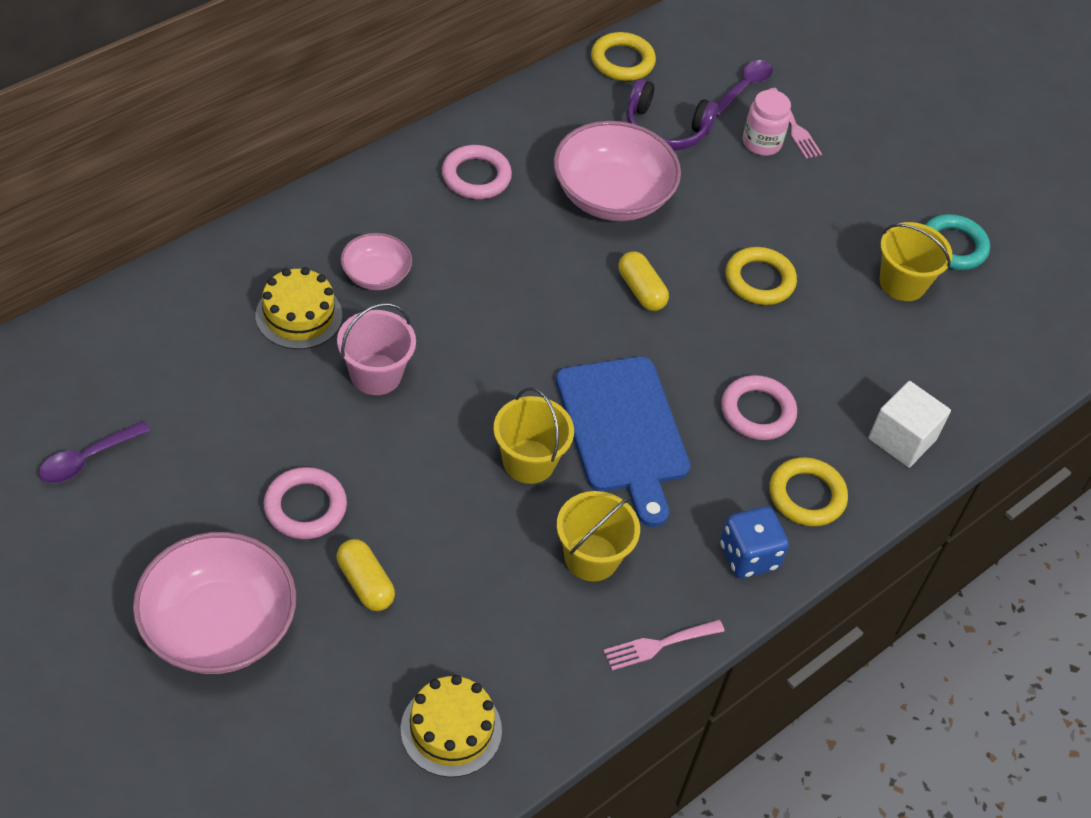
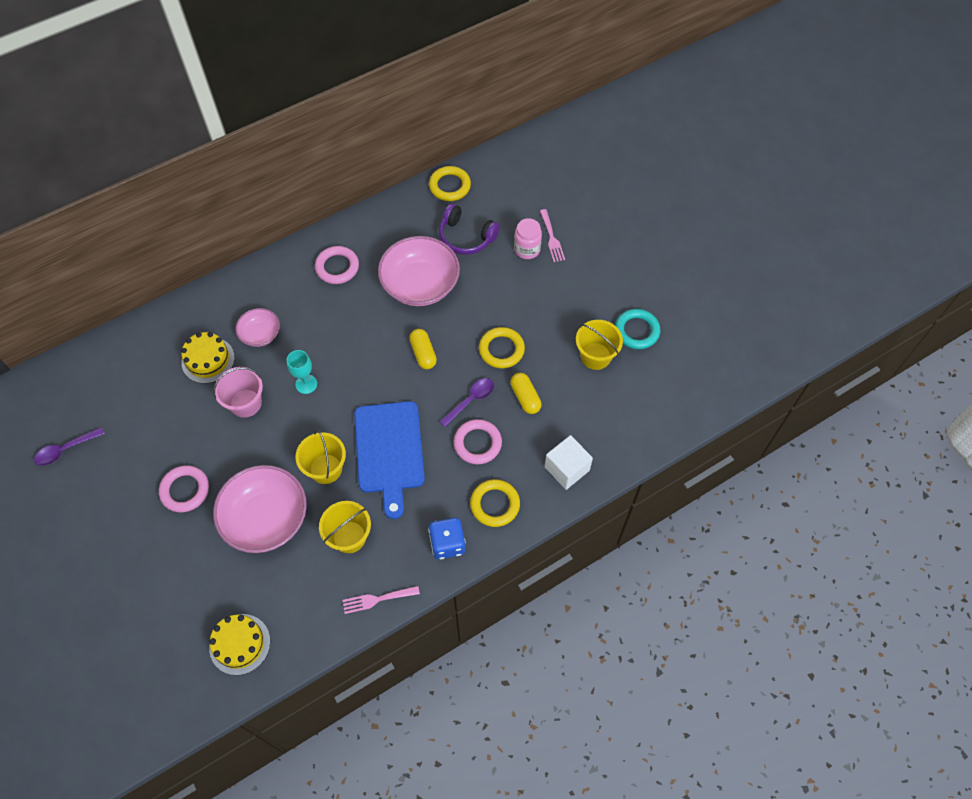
camera: 15 degrees right, 10 degrees up
(218, 626) = (119, 564): pink bowl -> pink bowl (266, 518)
(365, 583) = (209, 544): yellow capsule -> yellow capsule (525, 397)
(467, 342) = (306, 384): none -> turquoise goblet
(744, 87) = (525, 208): purple spoon -> purple spoon (471, 400)

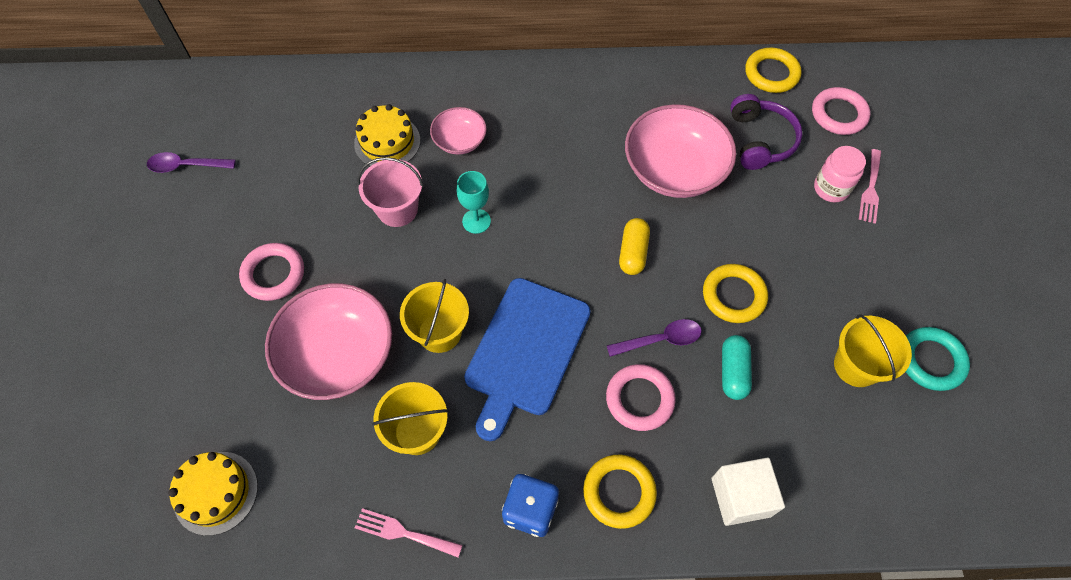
camera: 30 degrees right, 0 degrees up
(337, 267) = (588, 106): pink ring -> pink ring (839, 114)
(466, 237) = (760, 140): purple headphones -> purple headphones turned 150 degrees counterclockwise
(525, 397) = (733, 372): yellow capsule -> turquoise capsule

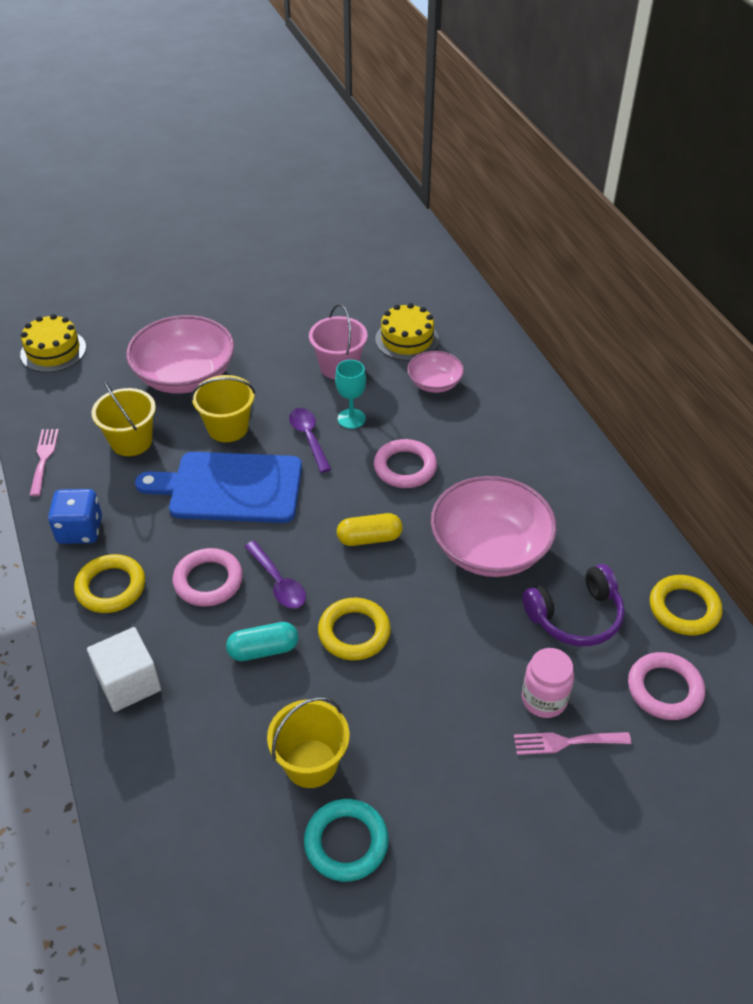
camera: 70 degrees right, 15 degrees down
(186, 166) = (321, 242): purple spoon -> purple spoon (309, 438)
(273, 274) = (244, 319): pink ring -> pink ring (405, 467)

